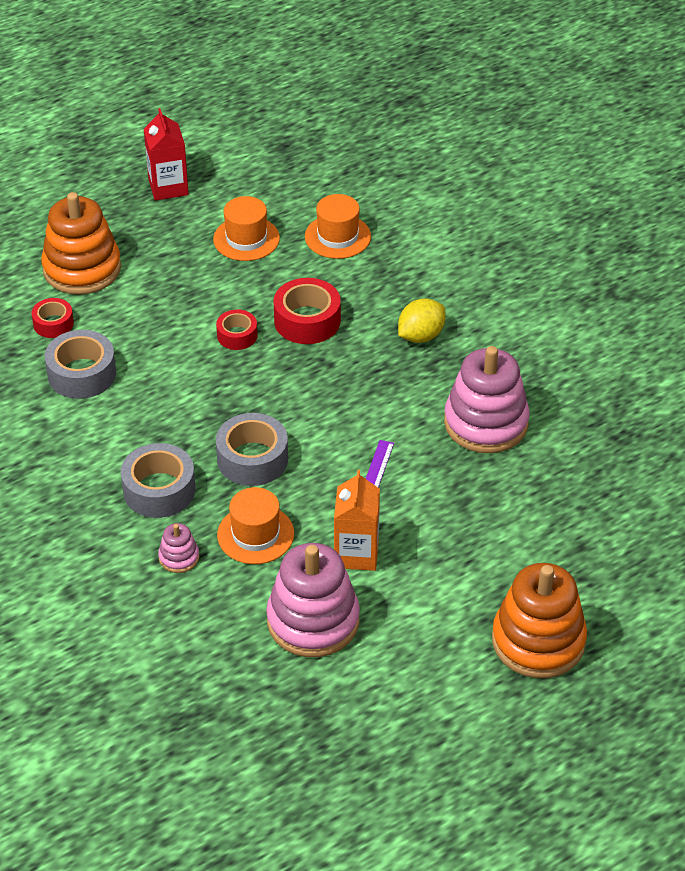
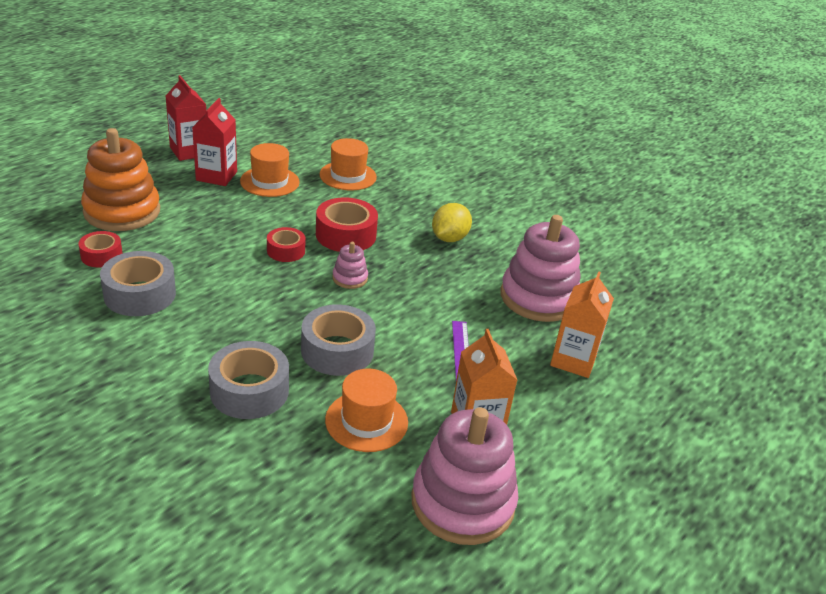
camera: 20 degrees left, 10 degrees down
(179, 557) = (291, 456): pink stacking toy -> pink stacking toy (350, 278)
(190, 226) = (216, 176): none -> red carton
(486, 500) = (573, 360): none -> orange carton
(538, 641) = (695, 485): orange stacking toy -> none

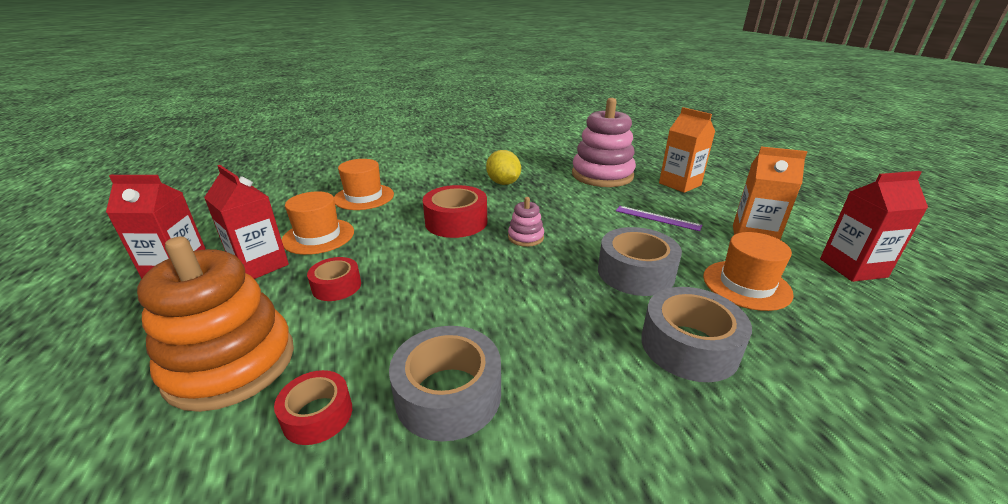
camera: 55 degrees left, 5 degrees down
(286, 251) = (452, 258): red tape -> red tape (336, 286)
(462, 502) = (852, 268): pink stacking toy -> red carton

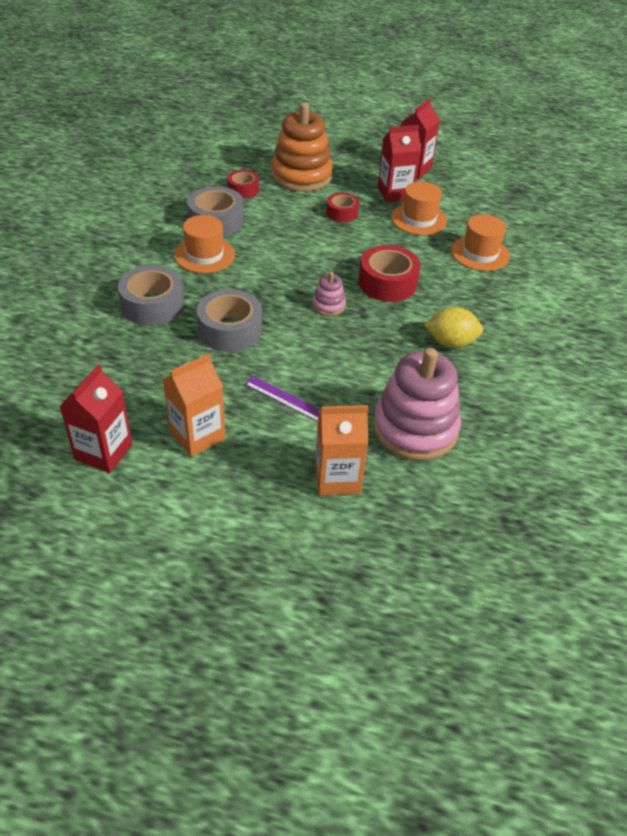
camera: 120 degrees right, 15 degrees up
(657, 218) = (286, 399): purple ruler -> purple ruler turned 60 degrees clockwise
(746, 285) = (160, 372): orange hat -> orange hat (204, 255)

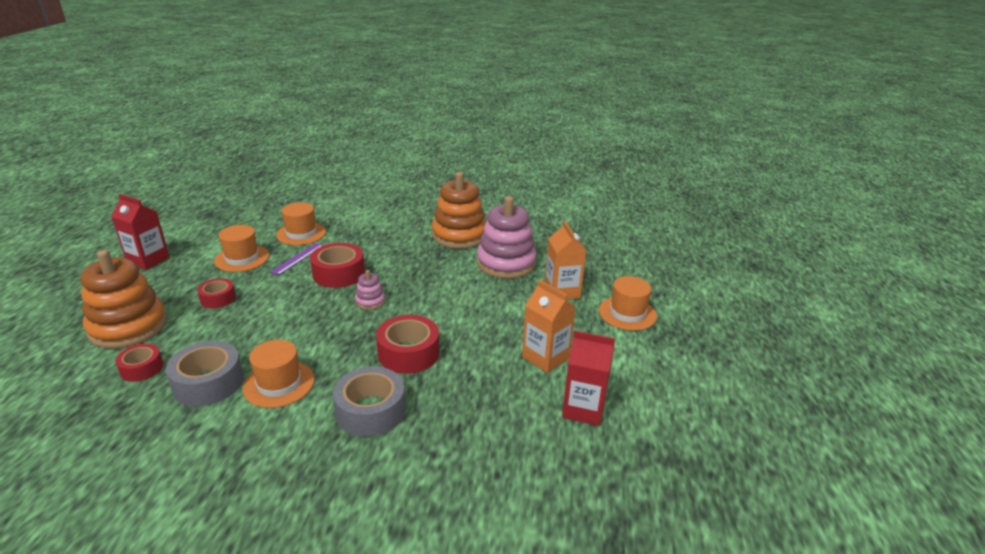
camera: 95 degrees left, 15 degrees down
(230, 330) = (408, 353): grey tape -> red tape
(275, 543) = (627, 313): none -> orange hat
(286, 399) = (491, 317): purple ruler -> purple ruler (298, 258)
(395, 193) = (191, 270): red carton -> none
(450, 342) = (414, 248): yellow lemon -> none
(493, 388) = (459, 235): none -> orange stacking toy

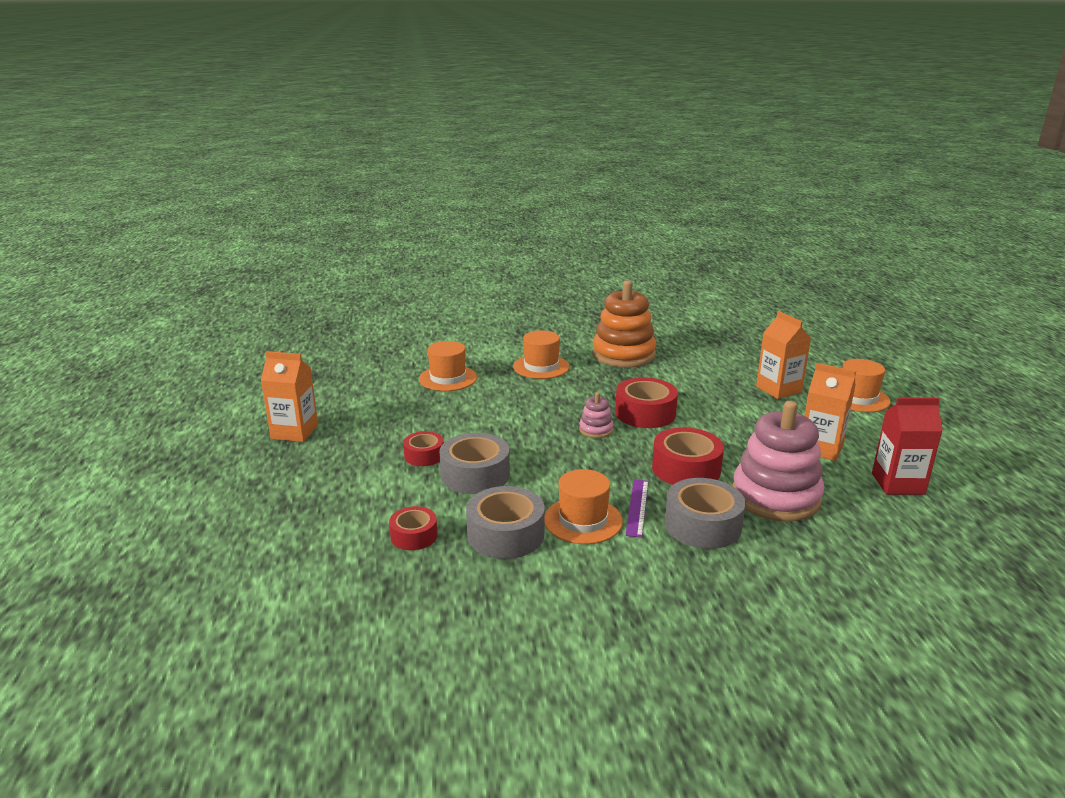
camera: 15 degrees left, 5 degrees down
(128, 327) = (350, 500): orange stacking toy -> none
(148, 260) = (294, 432): red carton -> orange carton
(238, 323) = (475, 475): none -> grey tape
(242, 258) = (407, 413): orange hat -> orange hat (541, 367)
(298, 258) = (471, 403): purple ruler -> purple ruler (637, 507)
(339, 273) = (533, 410): red tape -> red tape (645, 413)
(506, 263) = (698, 373): pink stacking toy -> pink stacking toy (775, 497)

